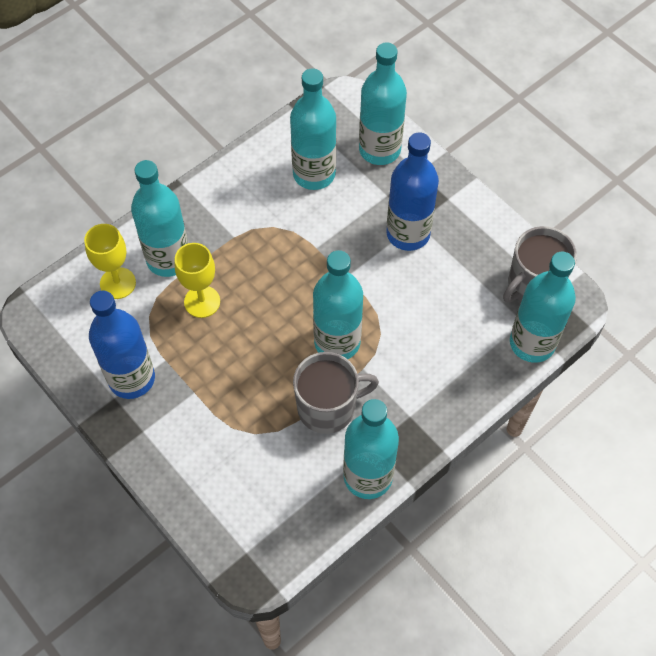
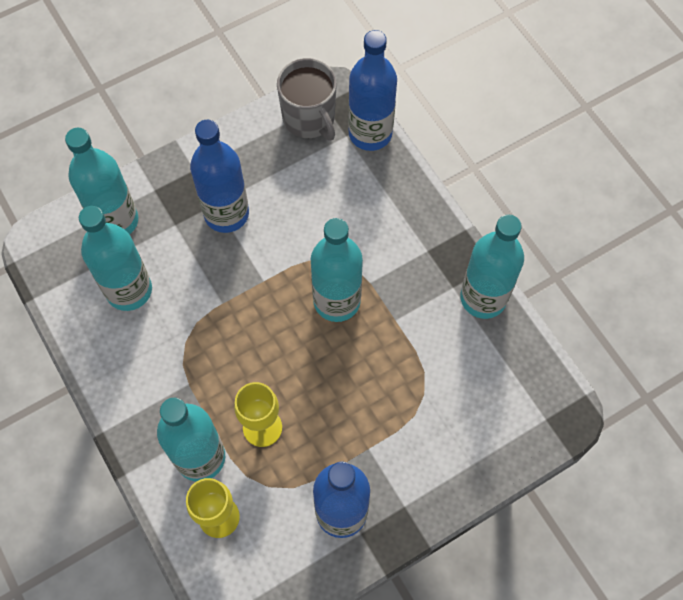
camera: 80 degrees left, 5 degrees up
(328, 407) = (406, 321): grey mug -> none
(532, 343) = (370, 133): turquoise bottle -> blue bottle

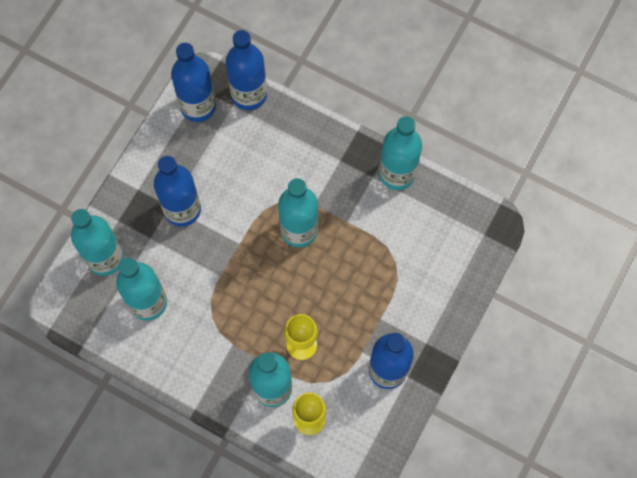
camera: 30 degrees left, 5 degrees up
(309, 118) = (198, 106): grey mug -> blue bottle

